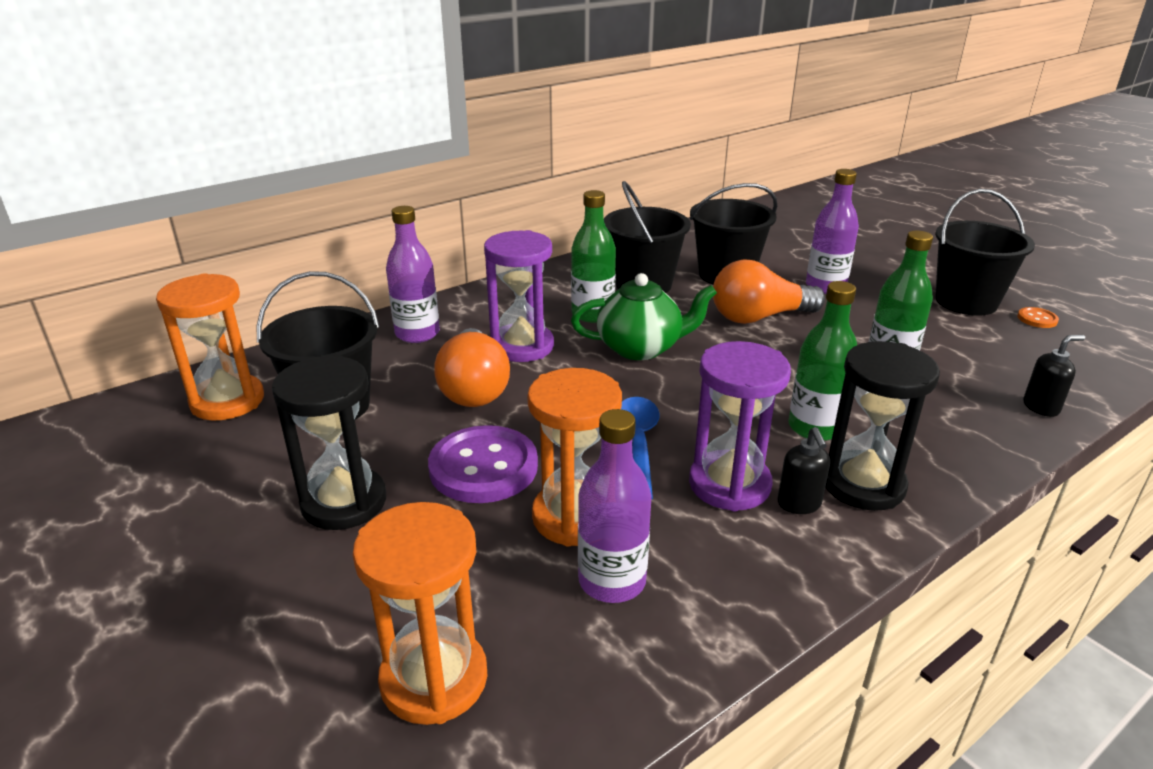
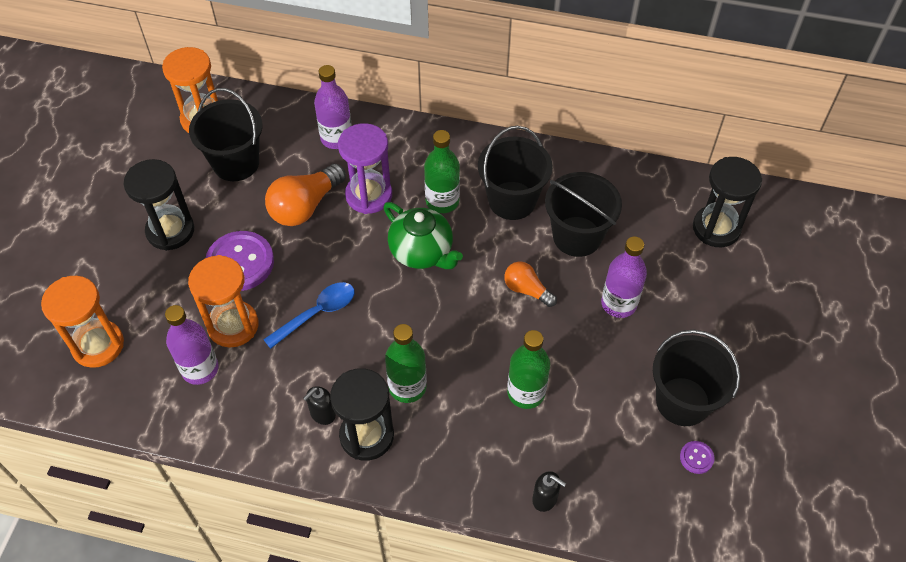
camera: 50 degrees right, 25 degrees up
(729, 484) = (314, 374): purple hourglass -> none
(759, 317) = (527, 290): orange light bulb -> orange light bulb, size x0.59
(790, 227) = (716, 228): none -> black hourglass
(1037, 319) = (696, 458): orange button -> purple button

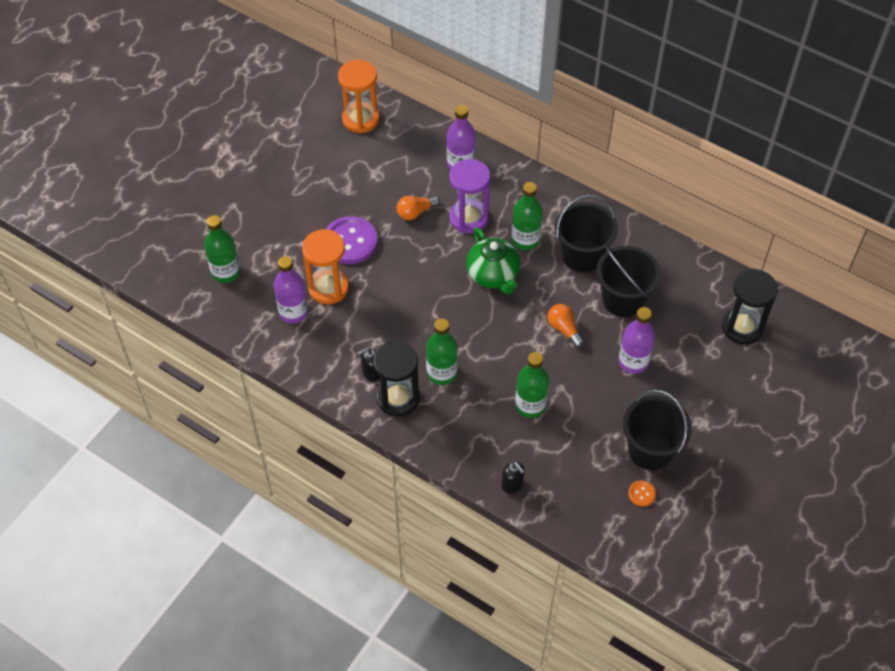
camera: 20 degrees right, 0 degrees up
(98, 345) = (226, 272): orange hourglass -> green bottle
(170, 231) = (306, 201): black hourglass -> none
(236, 163) = (374, 162): black bucket -> none
(305, 206) = (415, 212): orange light bulb -> orange light bulb, size x0.59
(317, 313) = (394, 297): blue spoon -> none
(696, 458) = (641, 494): purple button -> orange button

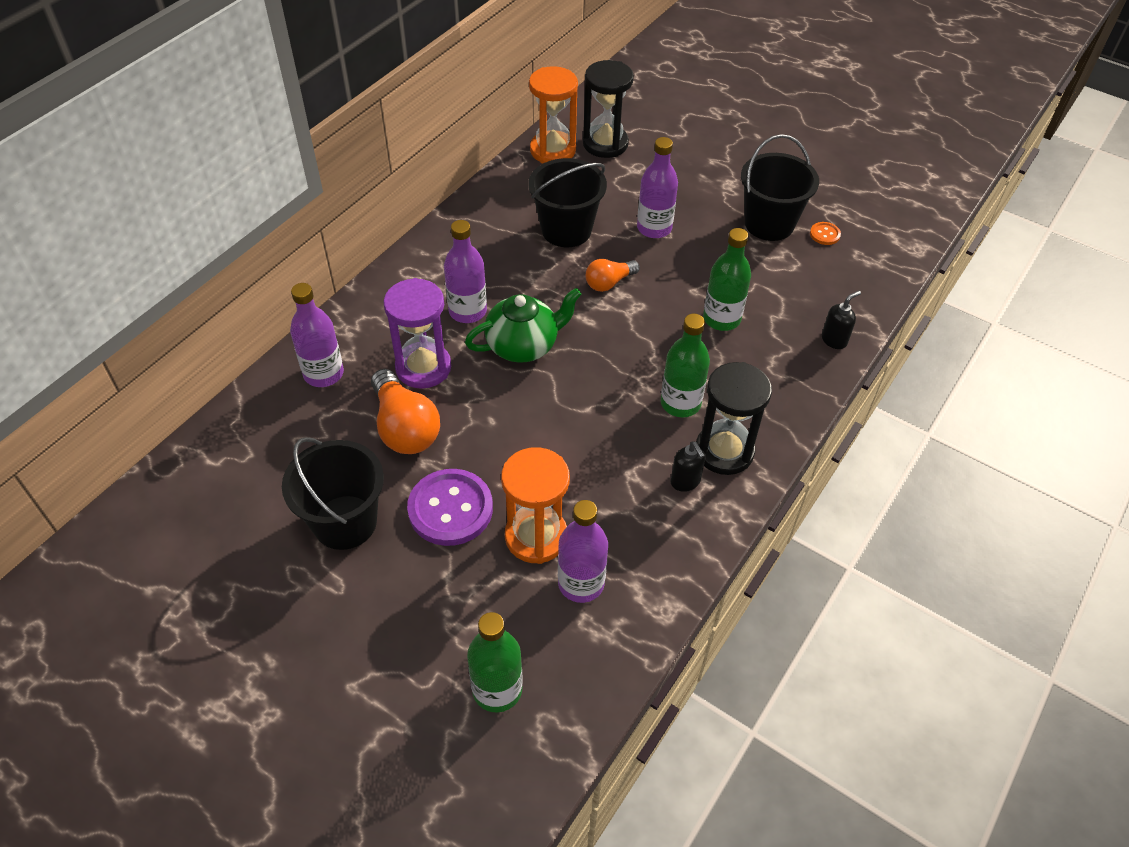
camera: 90 degrees left, 5 degrees down
(361, 119) = (201, 496): orange hourglass -> orange hourglass (552, 150)
(415, 212) = (405, 427): orange light bulb -> orange light bulb, size x1.68
(525, 240) = (467, 311): green bottle -> purple bottle
(582, 255) = (498, 260): black bucket -> black bucket (345, 522)

